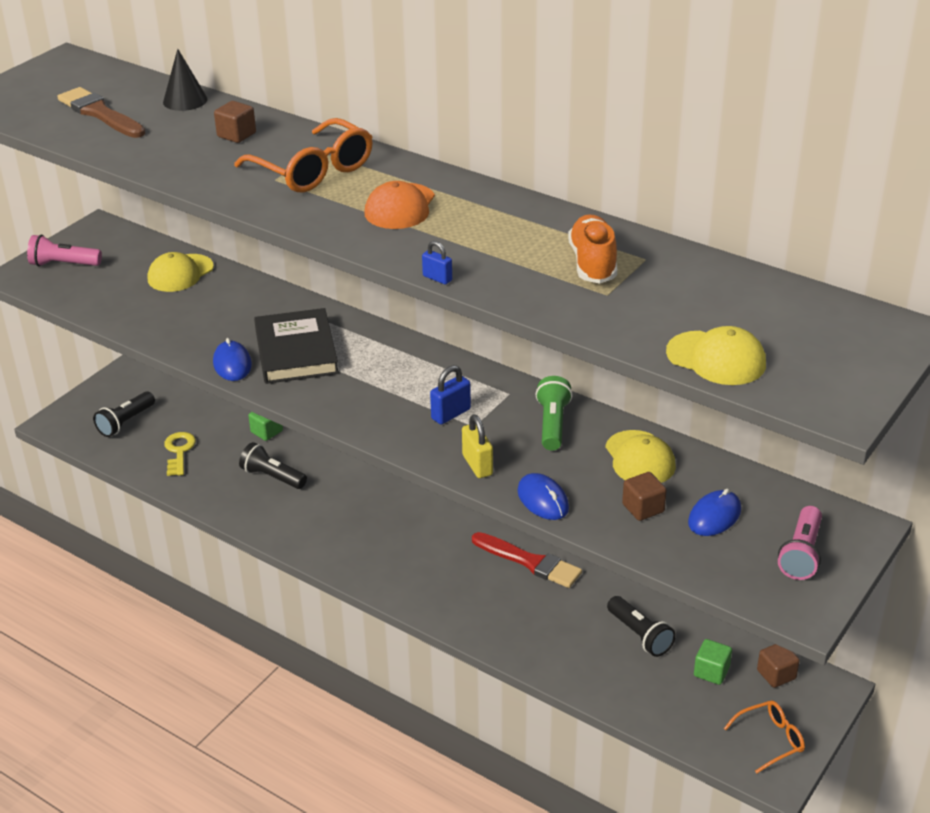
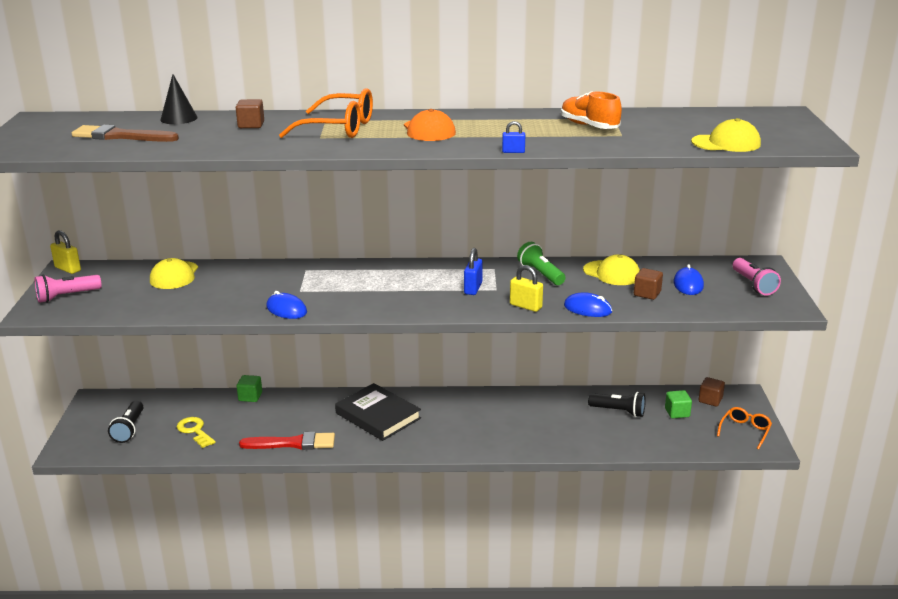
camera: 35 degrees left, 10 degrees down
(99, 227) = (68, 269): none -> yellow padlock
(272, 477) = (285, 420): black flashlight -> none
(296, 351) = (324, 290): black book -> black book (378, 415)
(530, 562) = (512, 401): red brush -> red brush (293, 443)

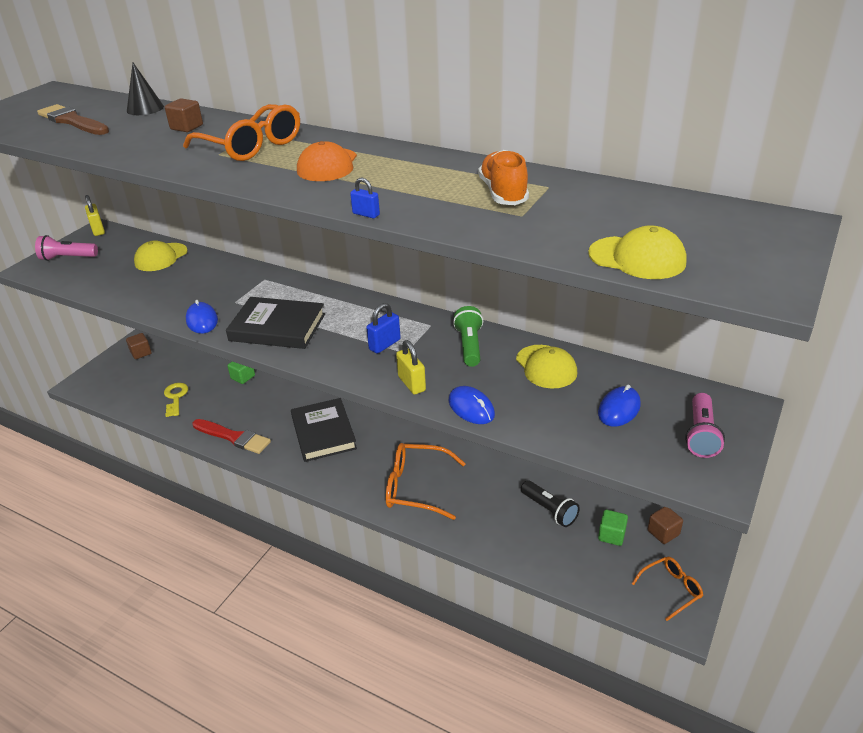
camera: 30 degrees right, 10 degrees up
(129, 429) = (134, 379): black flashlight -> none
(365, 298) = (277, 327): none -> black book
(500, 429) = (416, 487): none -> orange glasses
(647, 293) = (557, 407): brown cube -> brown cube (141, 353)

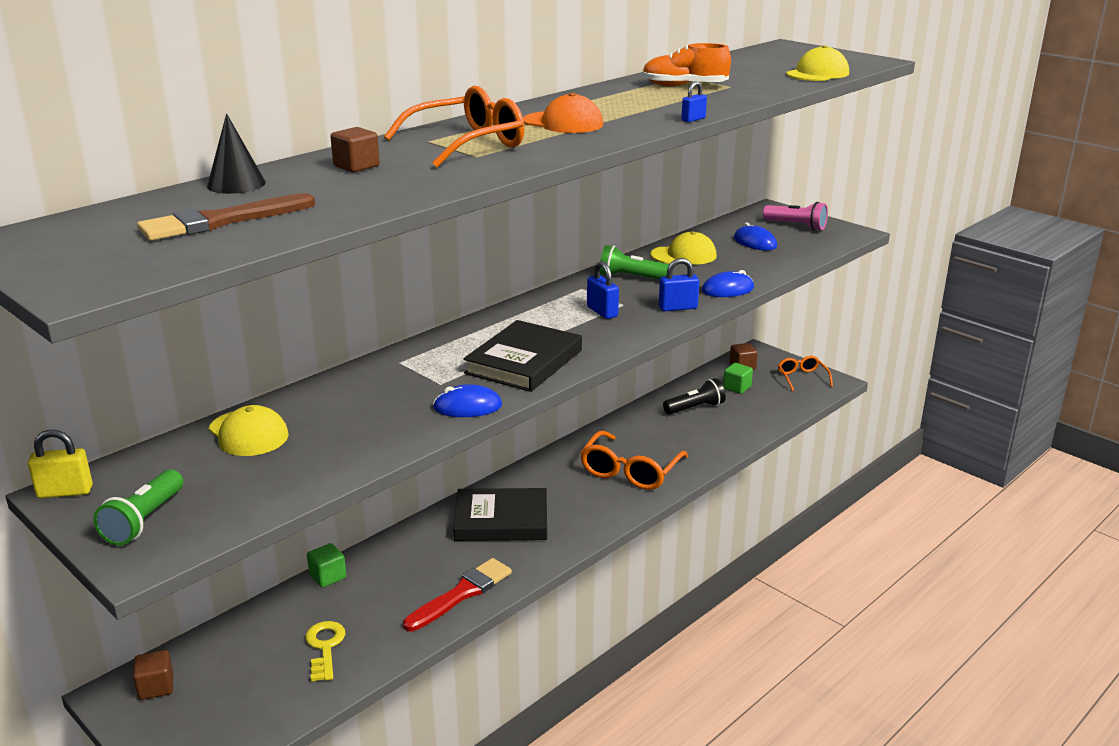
camera: 75 degrees left, 10 degrees down
(68, 258) = (144, 520): pink flashlight -> green flashlight
(175, 397) = (325, 647): yellow key -> yellow key turned 75 degrees clockwise
(411, 384) = (678, 308): yellow padlock -> blue padlock

